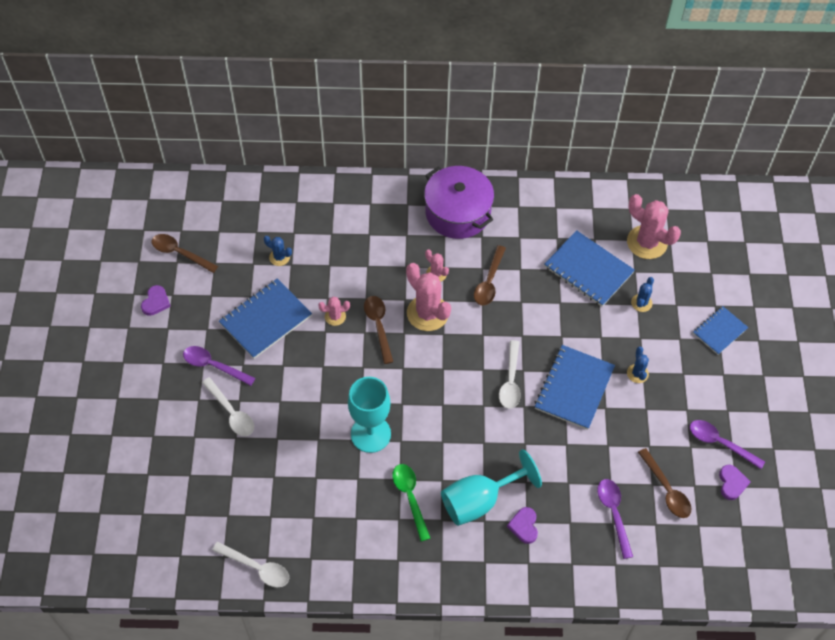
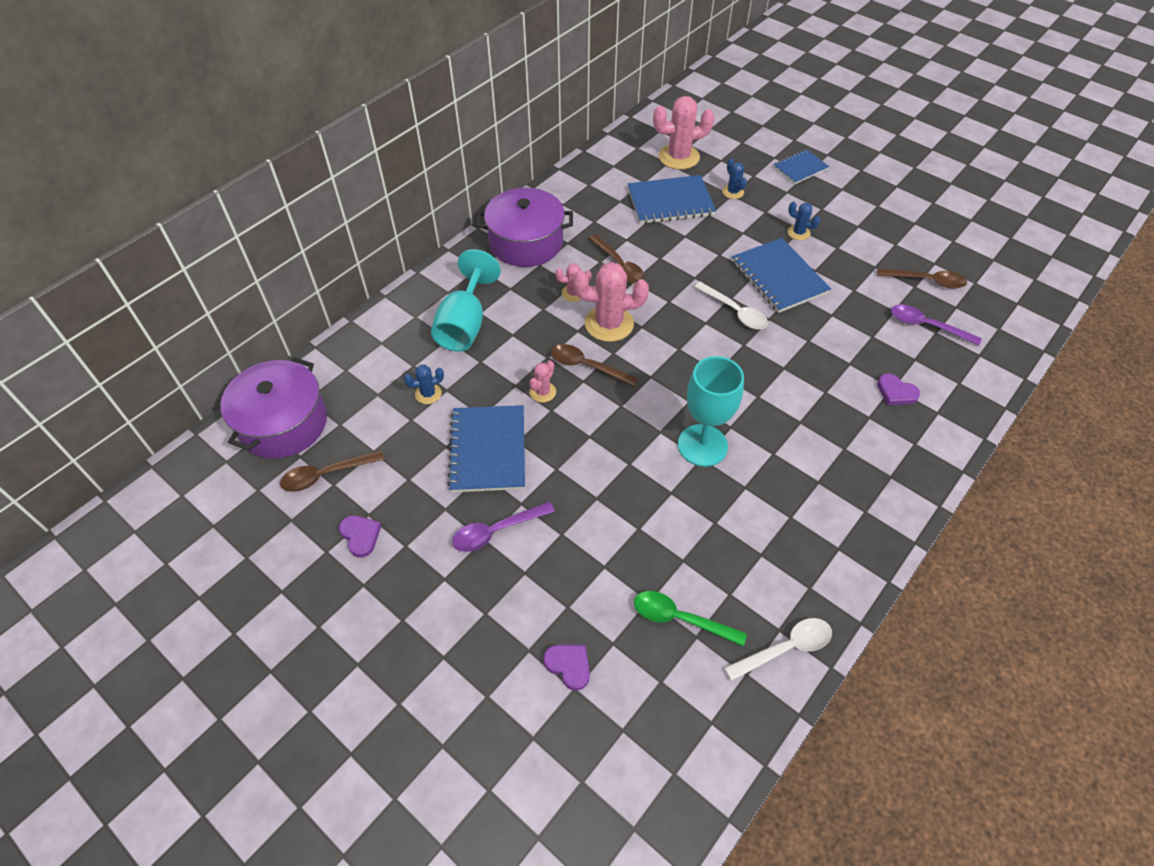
camera: 50 degrees left, 5 degrees down
(195, 203) = (283, 423): none -> purple pot
(231, 412) = (570, 551): white spoon -> none
(410, 497) = (800, 458): green spoon -> green spoon (680, 618)
(479, 500) = (844, 407): turquoise goblet -> turquoise goblet (465, 324)
(719, 331) = (800, 168): blue notebook -> blue notebook turned 60 degrees clockwise
(720, 443) = (905, 226): purple spoon -> none
(732, 483) = (948, 241): purple heart -> purple heart (569, 665)

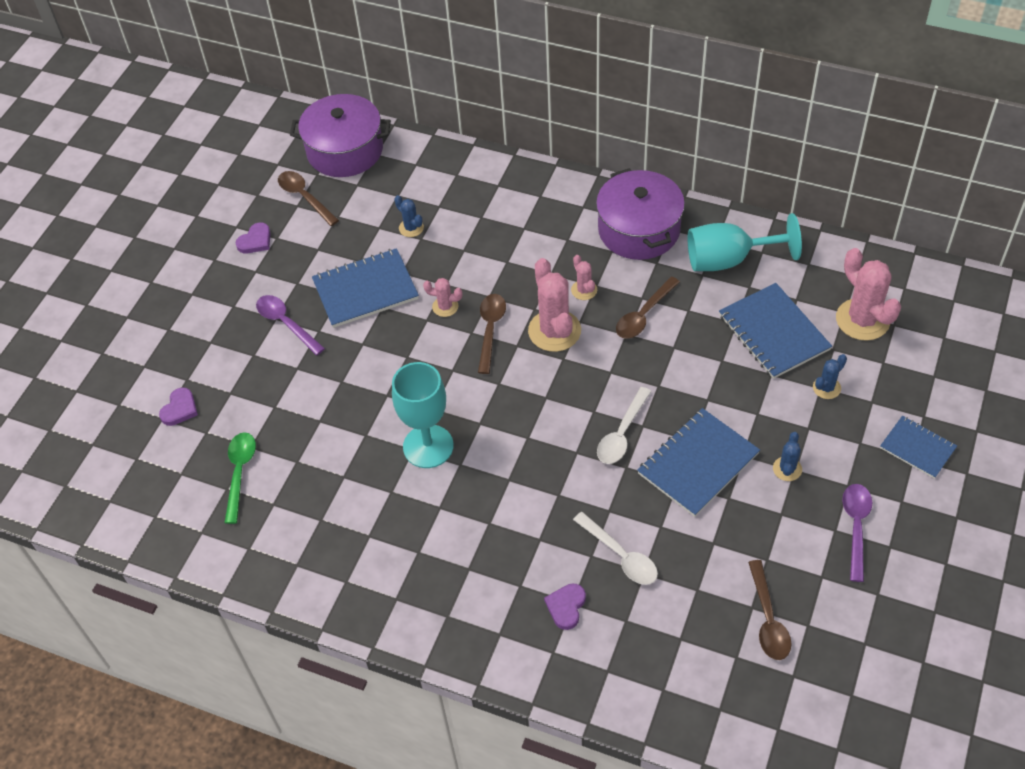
camera: 75 degrees right, 0 degrees up
(465, 324) = (503, 223): turquoise goblet -> turquoise goblet (729, 260)
(785, 648) = (232, 556): white spoon -> white spoon (620, 555)
(926, 326) = (686, 627): purple spoon -> purple spoon (856, 527)

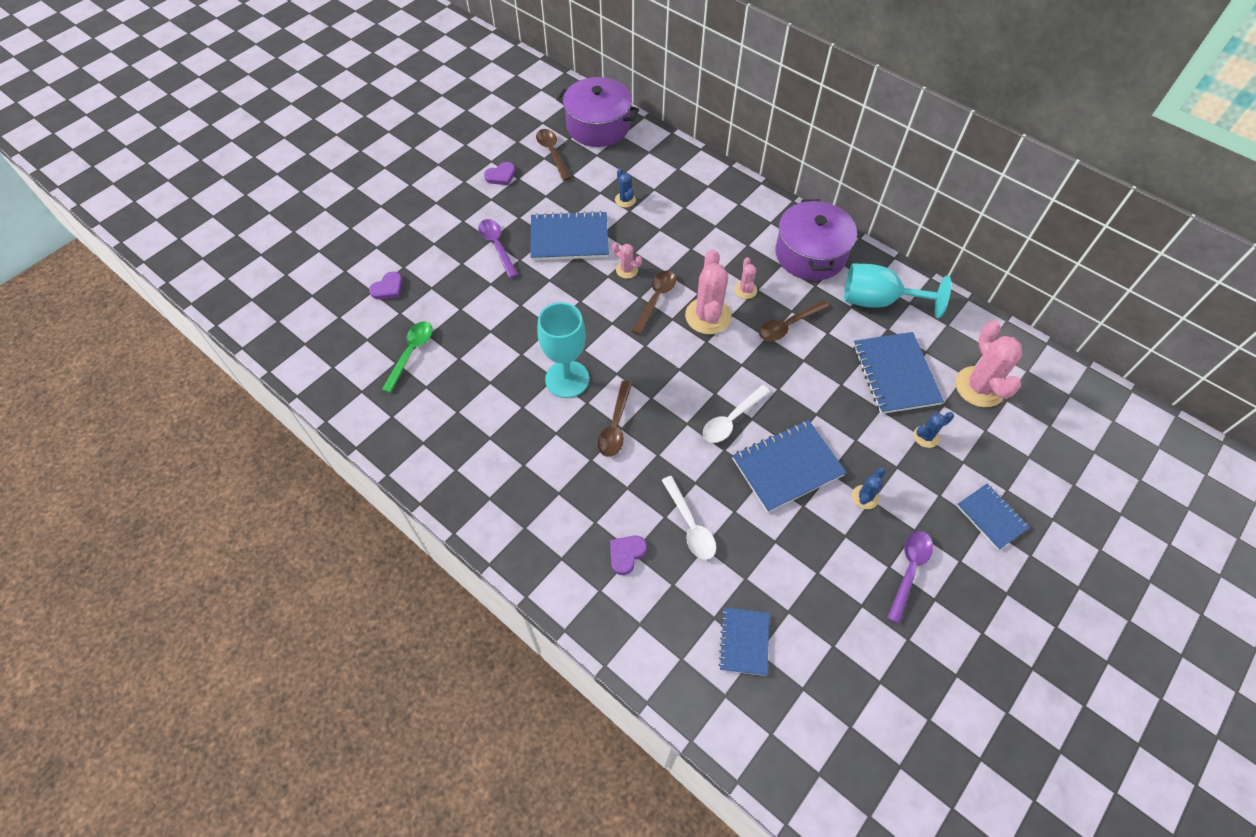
camera: 15 degrees right, 5 degrees up
(719, 651) = (744, 642): none -> blue notebook
(768, 619) = (799, 627): brown spoon -> brown spoon (615, 426)

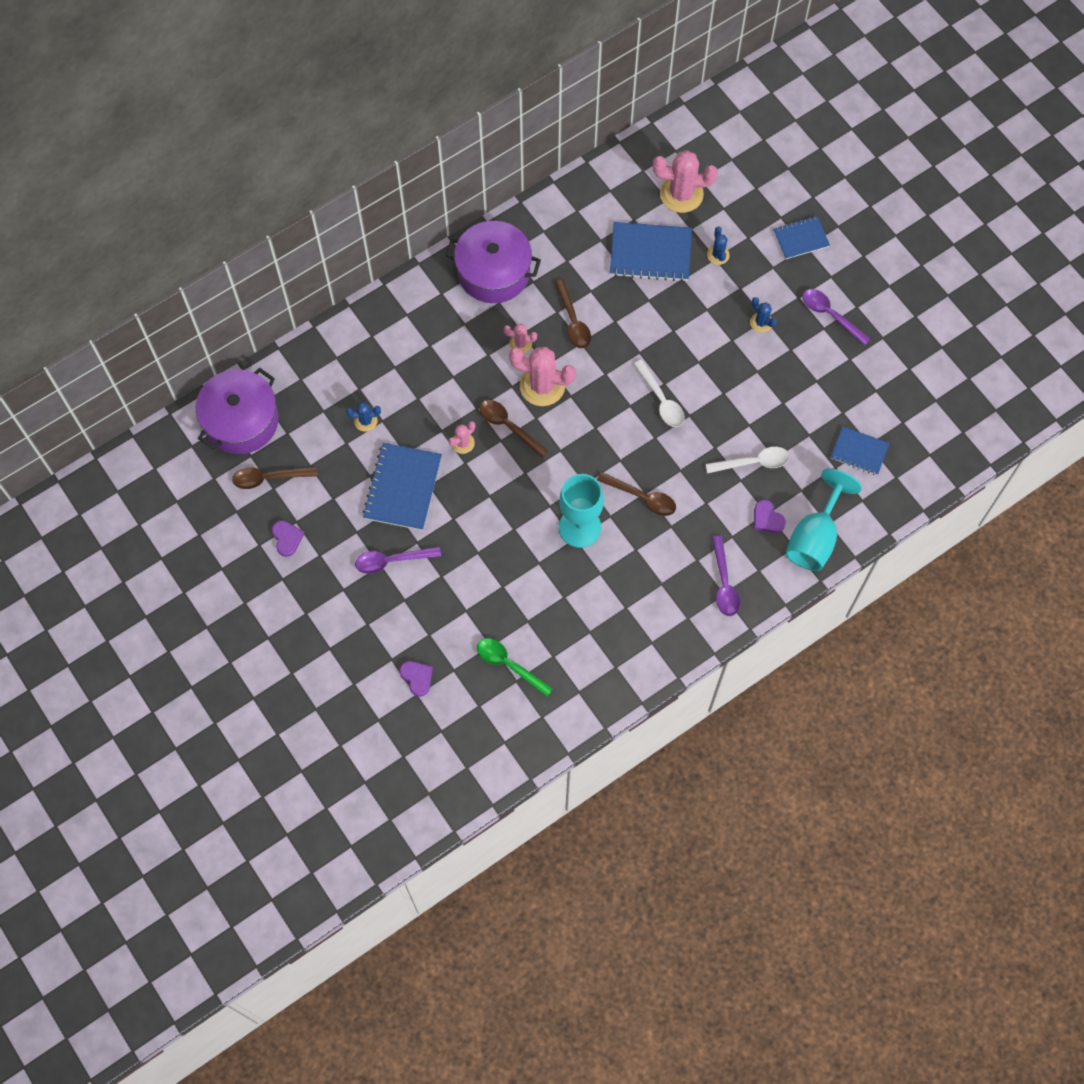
camera: 75 degrees left, 10 degrees up
(537, 525) = (724, 583): none -> purple spoon
(787, 467) = (718, 371): blue notebook -> none
(878, 301) = (567, 235): turquoise goblet -> turquoise goblet (815, 537)

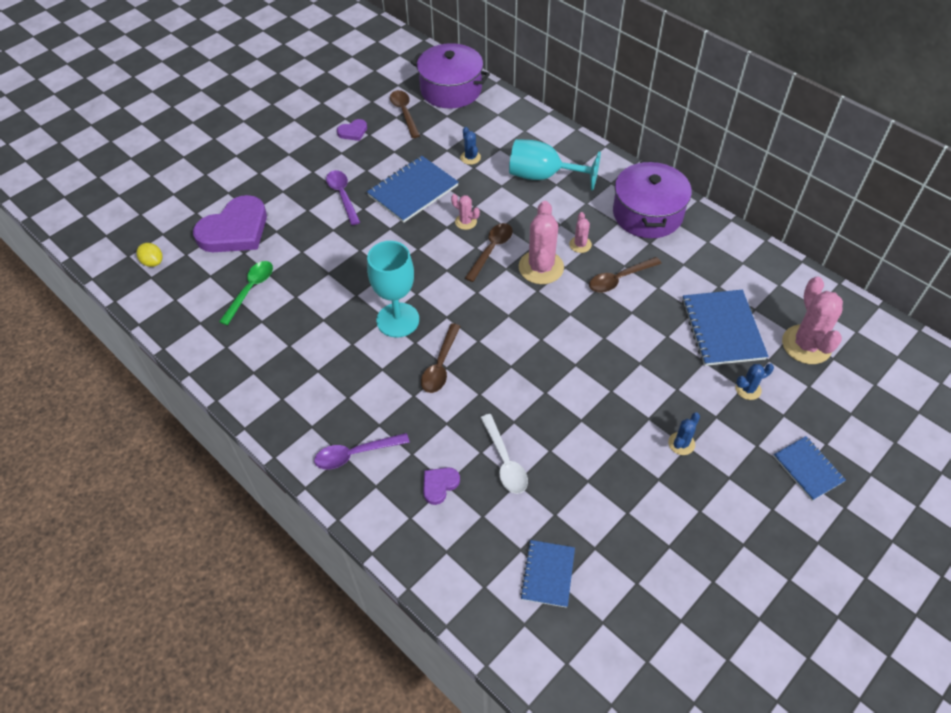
camera: 80 degrees right, 15 degrees down
(402, 487) = (413, 191): blue notebook -> blue notebook turned 45 degrees counterclockwise
(417, 677) = (235, 230): purple heart -> purple heart, size x2.24
(445, 765) = (153, 262): none -> yellow lemon
(661, 400) = (555, 365): white spoon -> none
(815, 537) = (425, 539): turquoise goblet -> turquoise goblet (543, 176)
(830, 315) = (720, 515): purple spoon -> none

